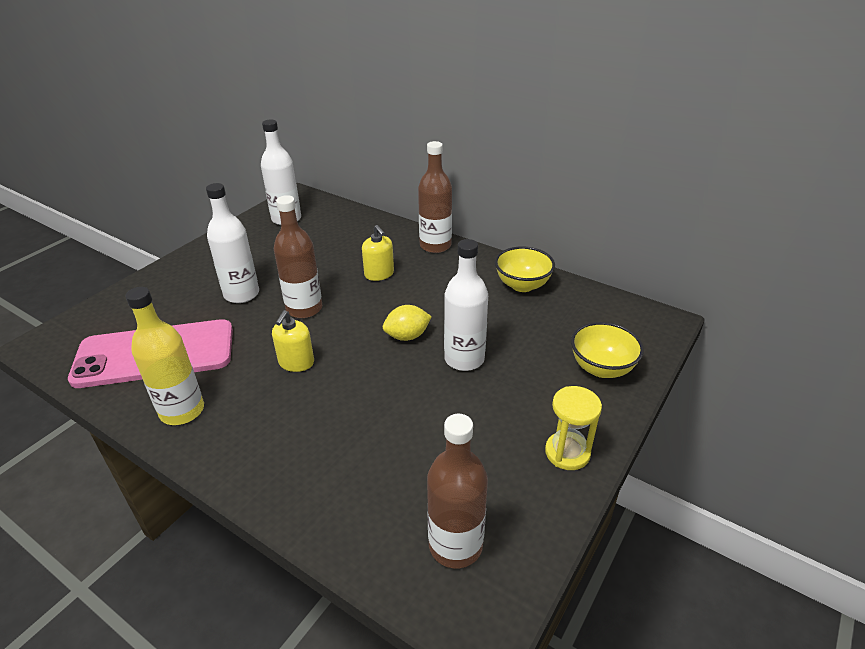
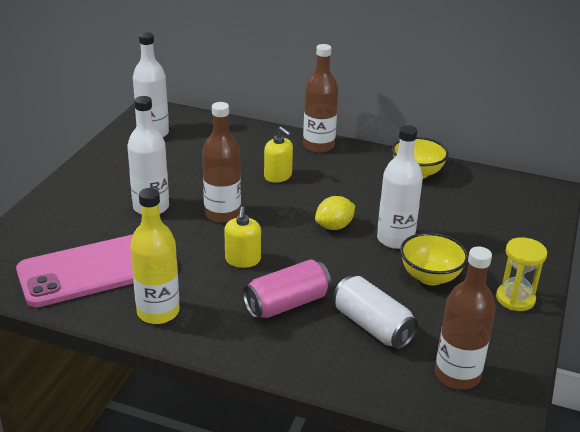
camera: 15 degrees left, 5 degrees down
(313, 421) = (287, 304): none -> pink can
(389, 463) = (372, 326): none -> white can
(601, 368) = (515, 233): yellow bowl -> yellow bowl (430, 277)

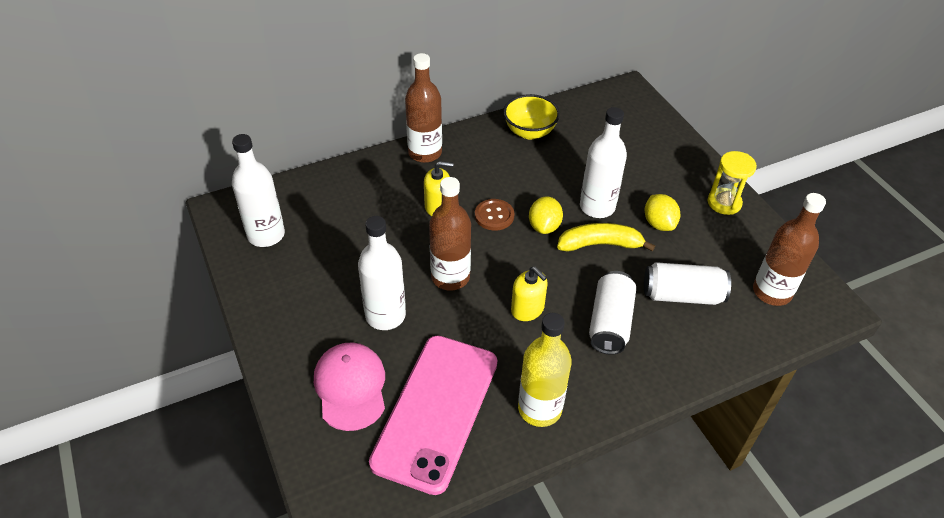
camera: 45 degrees left, 15 degrees up
(74, 226) = (350, 387): none -> pink cap
(287, 304) = (610, 323): pink can -> white can
(308, 201) = (494, 216): none -> brown button
(359, 260) = (600, 244): none -> yellow banana
(430, 277) = (659, 223): yellow bowl -> yellow lemon

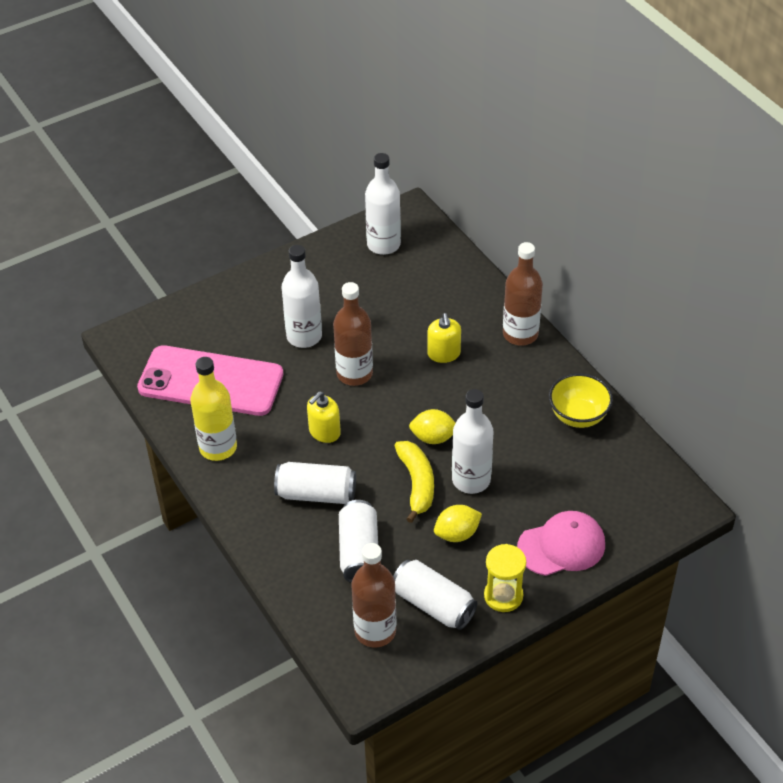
camera: 85 degrees right, 0 degrees up
(350, 387) = (229, 327): pink cap -> pink cap (561, 546)
(494, 216) = (440, 397): brown button -> none
(738, 248) = (433, 604): none -> white can

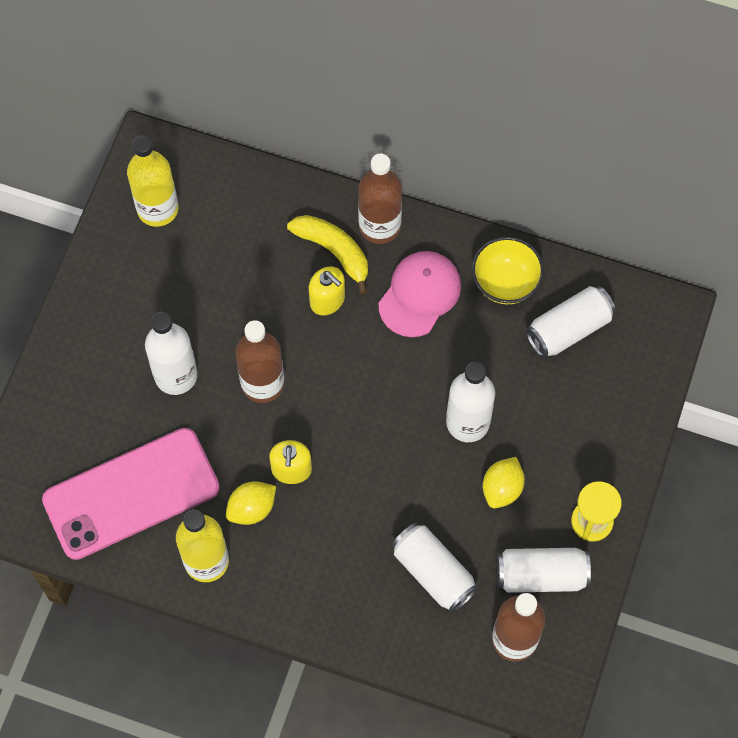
camera: 40 degrees left, 20 degrees up
(316, 494) = (343, 541): white can -> white can (569, 329)
(383, 244) = (157, 209): white bottle -> yellow bottle
(417, 483) = (423, 462): yellow banana -> yellow banana (334, 251)
(433, 437) = (396, 402): yellow lemon -> yellow lemon (252, 508)
(561, 546) = (600, 433): pink cap -> pink cap (419, 294)

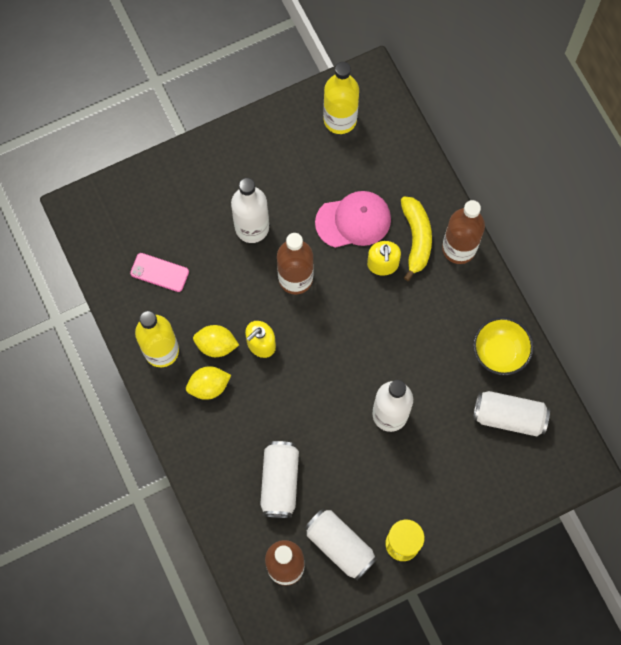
camera: 45 degrees right, 5 degrees up
(131, 494) = (159, 272): pink phone -> pink phone, size x0.43
(419, 294) = (440, 311): pink cap -> pink cap (353, 220)
(502, 488) = (369, 472): yellow lemon -> yellow lemon (209, 386)

